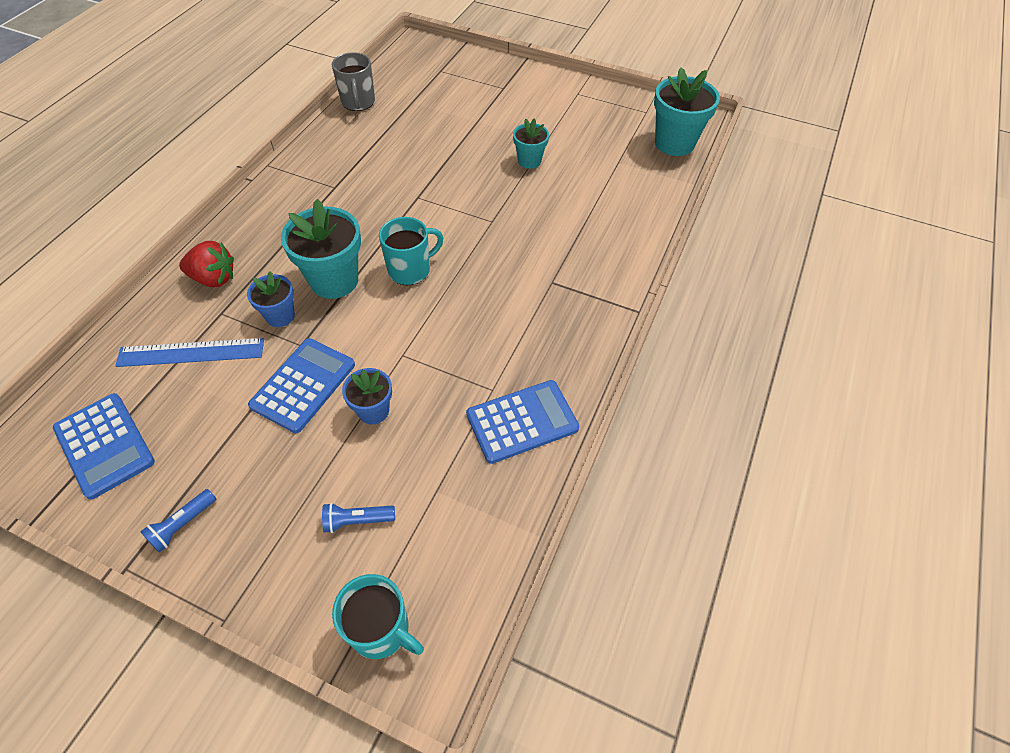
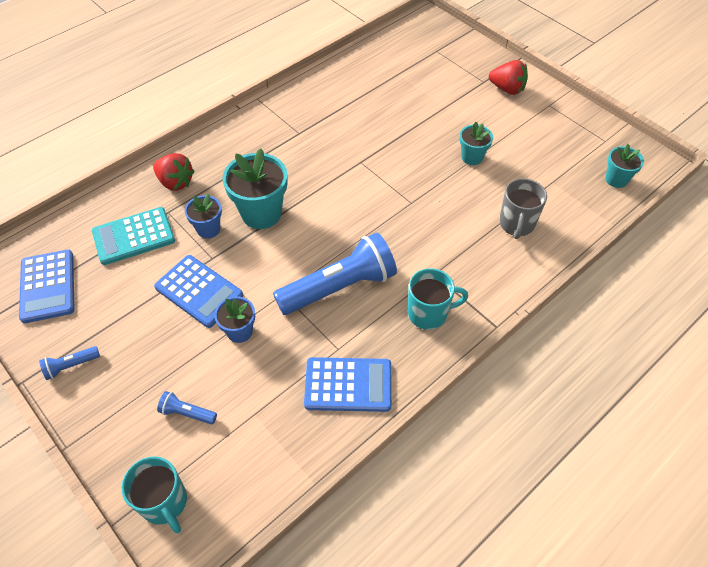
camera: 25 degrees right, 0 degrees up
(191, 353) = (134, 236): blue ruler -> turquoise calculator
(303, 385) = (199, 291): blue calculator -> blue calculator turned 75 degrees clockwise
(358, 102) = (353, 62): grey mug -> grey mug (516, 224)
(410, 270) = (324, 224): turquoise mug -> turquoise mug (429, 313)
(461, 327) = (339, 287): none -> blue flashlight
(529, 89) = (507, 89): none -> red strawberry
(674, 143) = (616, 179): turquoise flower pot -> turquoise flower pot, size x0.57

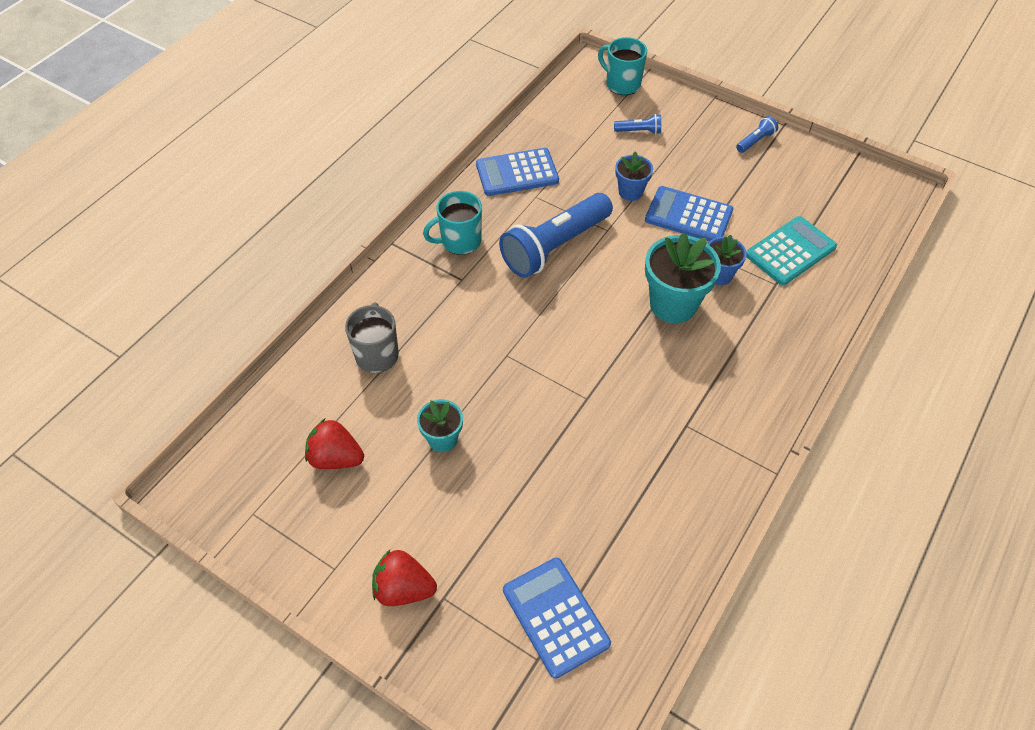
camera: 165 degrees right, 0 degrees up
(48, 286) = (831, 191): blue calculator -> blue calculator (555, 617)
(175, 182) = (793, 320): red strawberry -> red strawberry (336, 458)
(616, 179) = (246, 447): turquoise flower pot -> none

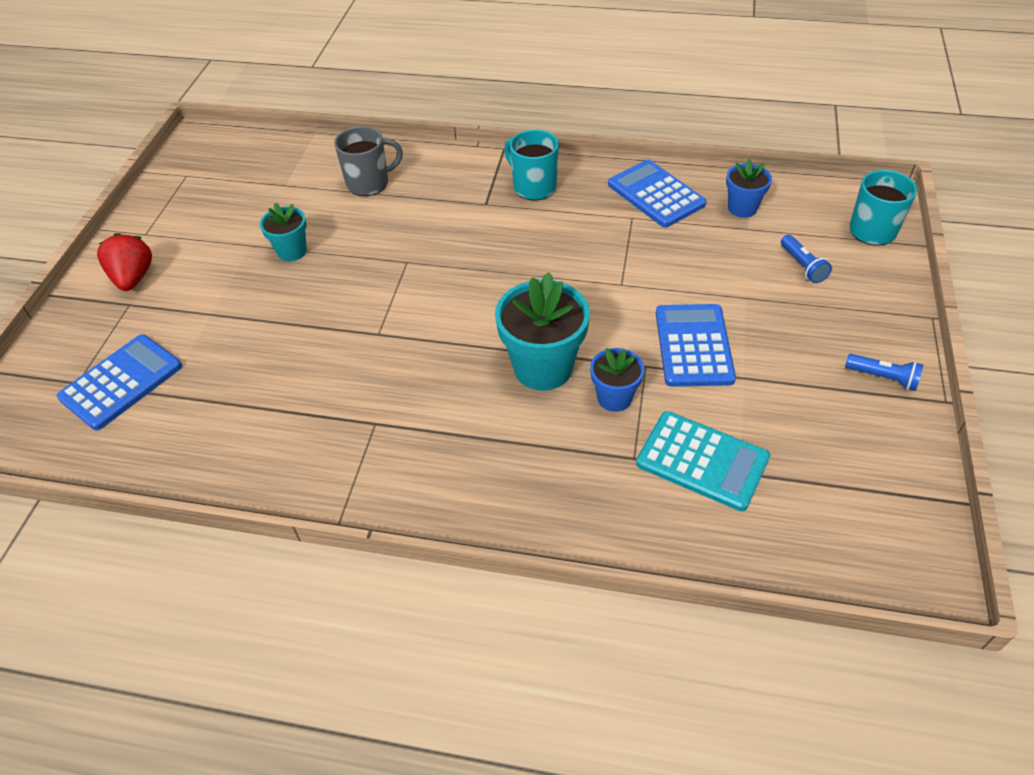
camera: 70 degrees right, 5 degrees down
(336, 458) = (251, 198): red strawberry -> none
(554, 246) = (569, 252): blue flashlight -> none
(630, 192) = (694, 286): blue flower pot -> blue flower pot (742, 208)

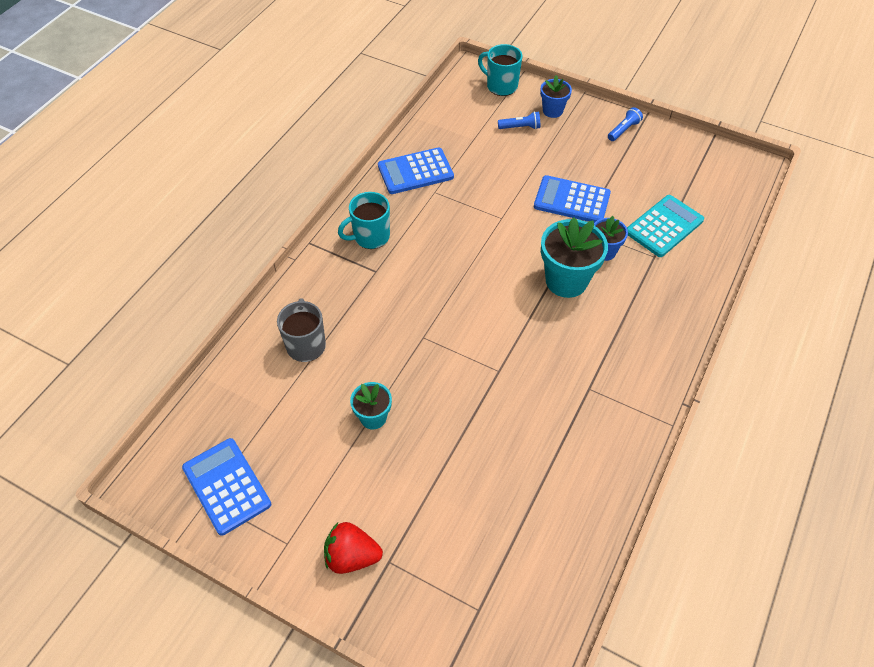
camera: 75 degrees left, 5 degrees up
(121, 382) = (490, 570): blue calculator -> blue calculator (226, 486)
(742, 208) = (452, 134): blue flower pot -> blue flower pot (552, 111)

